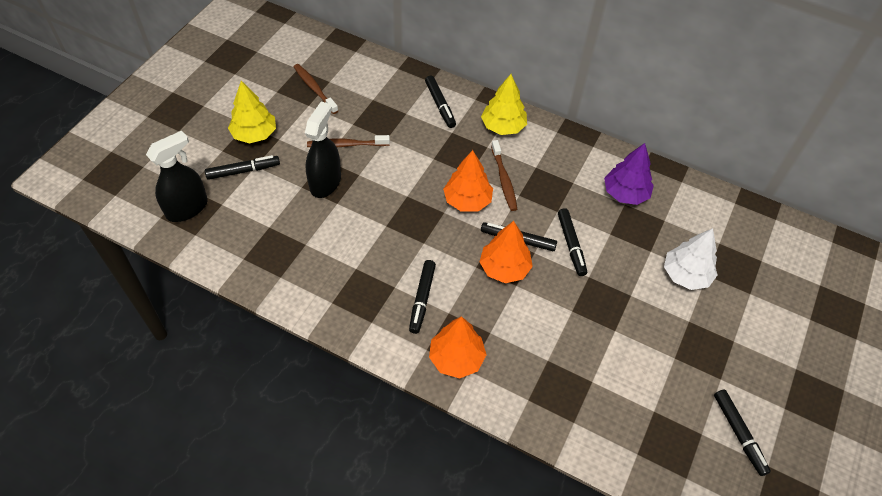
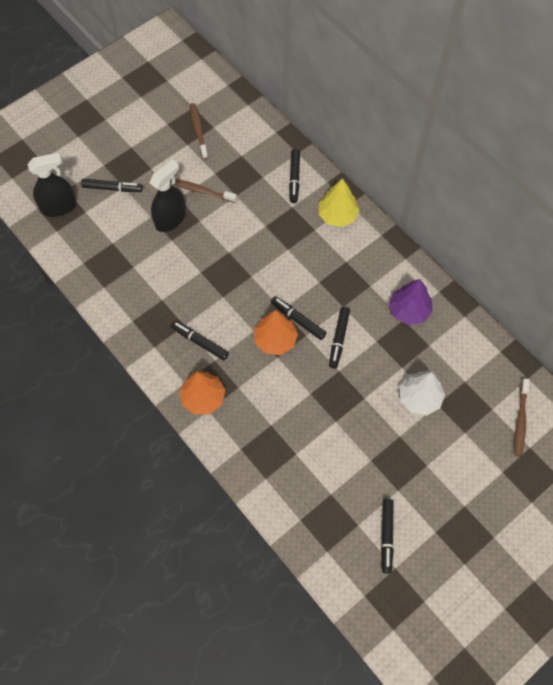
camera: 25 degrees right, 10 degrees up
(254, 134) = (134, 158): yellow tree -> none
(422, 299) = (200, 342): black marker -> black marker turned 90 degrees clockwise
(467, 200) = (274, 272): orange tree -> none
(504, 180) = (313, 264): brown toothbrush -> brown toothbrush (520, 420)

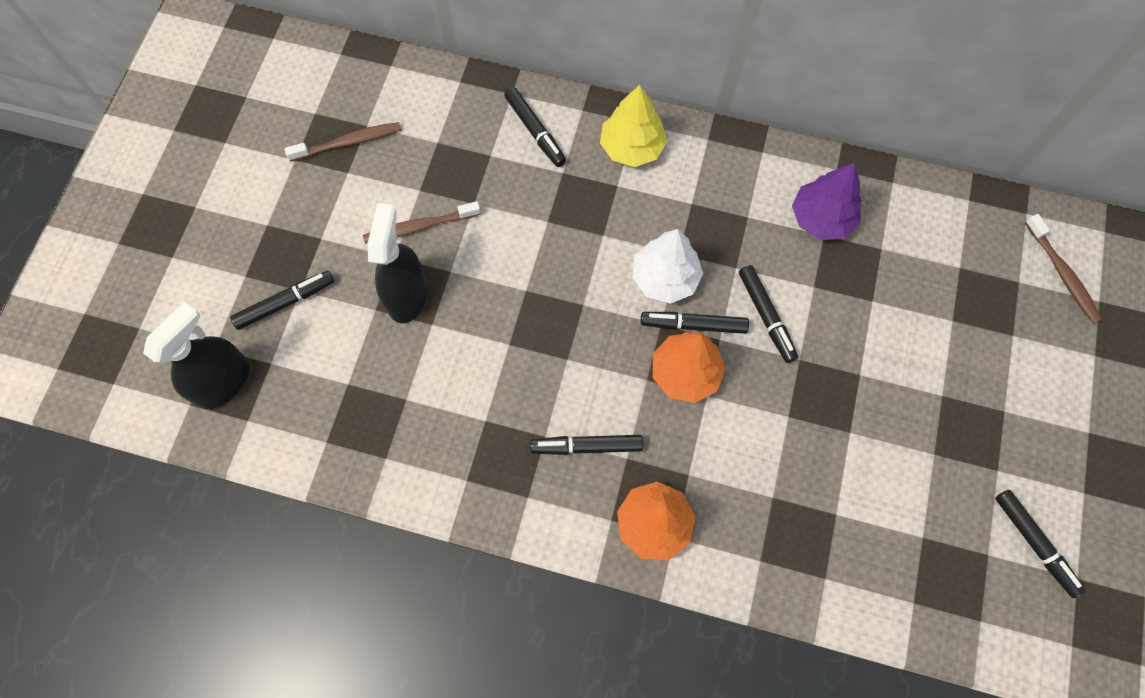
camera: 35 degrees left, 5 degrees up
(198, 130) = (348, 142): brown toothbrush -> brown toothbrush turned 120 degrees clockwise
(419, 397) = (925, 327): white tree -> white tree (665, 278)

